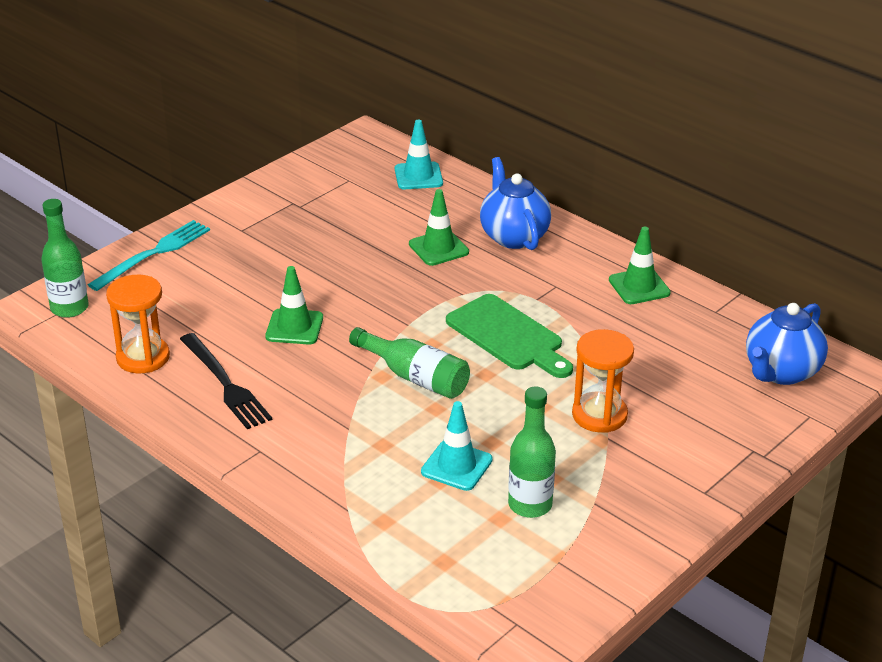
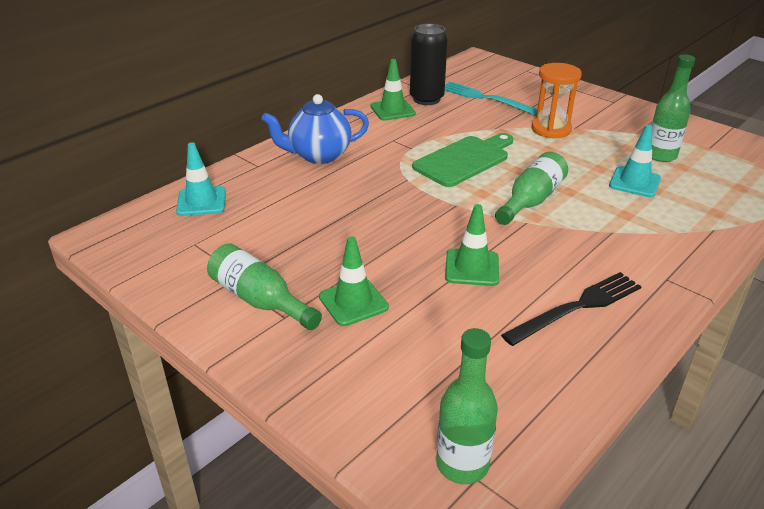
camera: 90 degrees left, 0 degrees up
(143, 357) = (551, 375): orange hourglass -> none
(153, 254) = (332, 390): turquoise fork -> turquoise fork (486, 98)
(264, 217) = (259, 300): none -> green bottle
(438, 248) = (334, 190): green traffic cone -> green traffic cone (353, 302)
(679, 314) = (426, 99): none -> black can
(781, 372) = (485, 74): blue teapot -> none

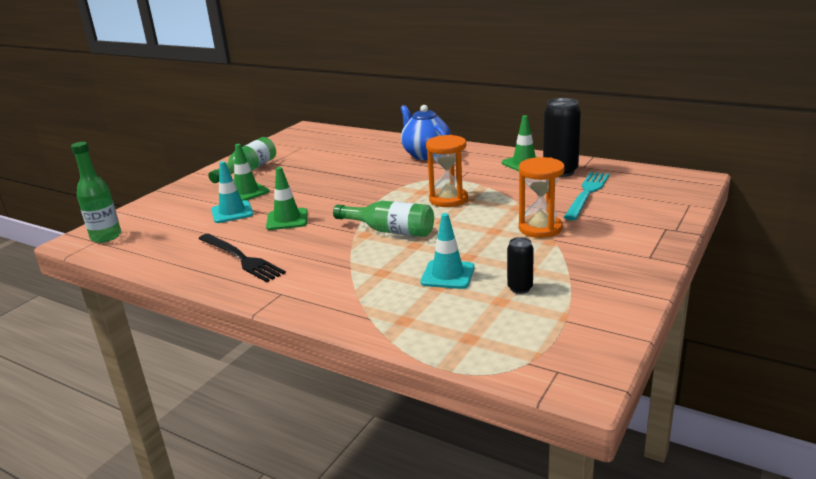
camera: 80 degrees right, 10 degrees down
(201, 201) = (348, 139): turquoise traffic cone -> turquoise traffic cone (232, 212)
(464, 160) = (448, 199): green cutting board -> orange hourglass
(660, 155) = (520, 288): green bottle -> black can

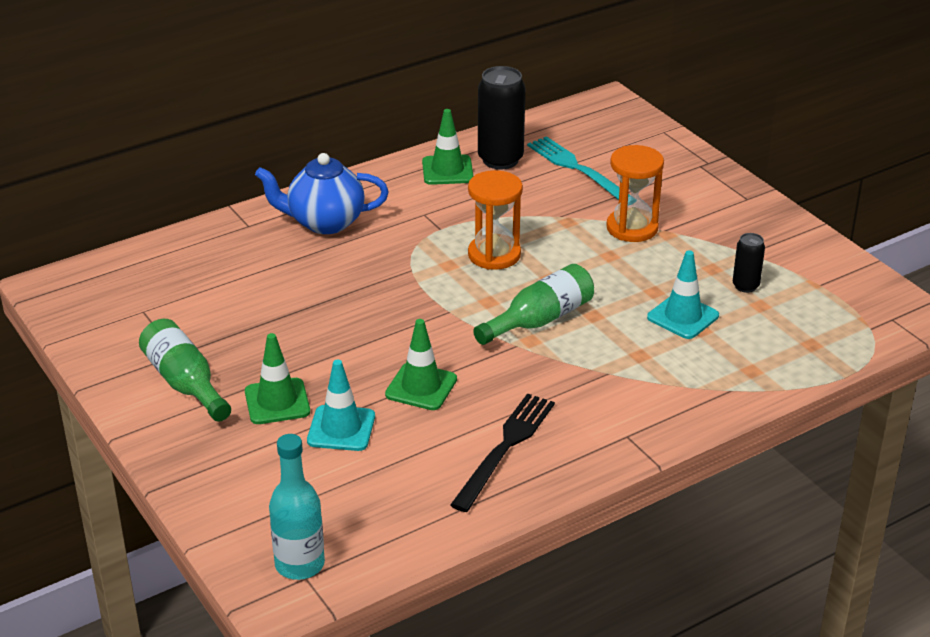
camera: 65 degrees left, 10 degrees up
(106, 237) = (299, 564): green bottle -> turquoise bottle
(241, 258) = (505, 448): black fork -> black fork turned 45 degrees counterclockwise

